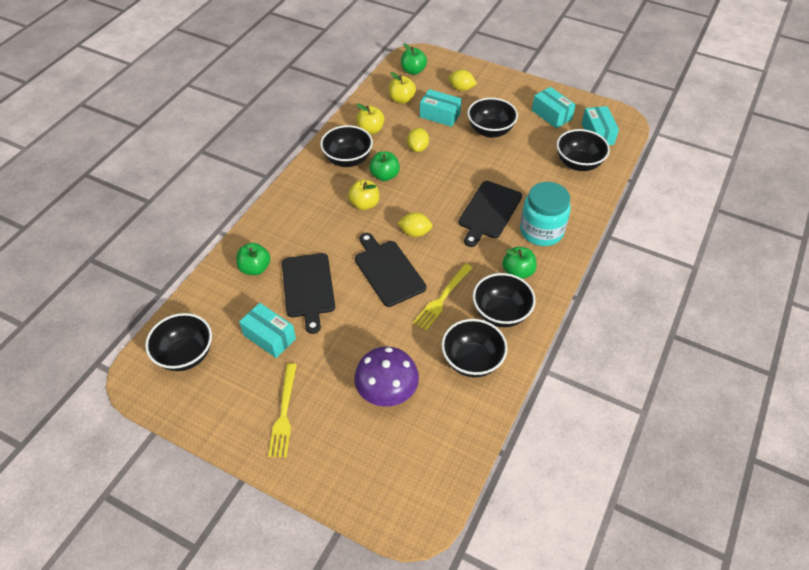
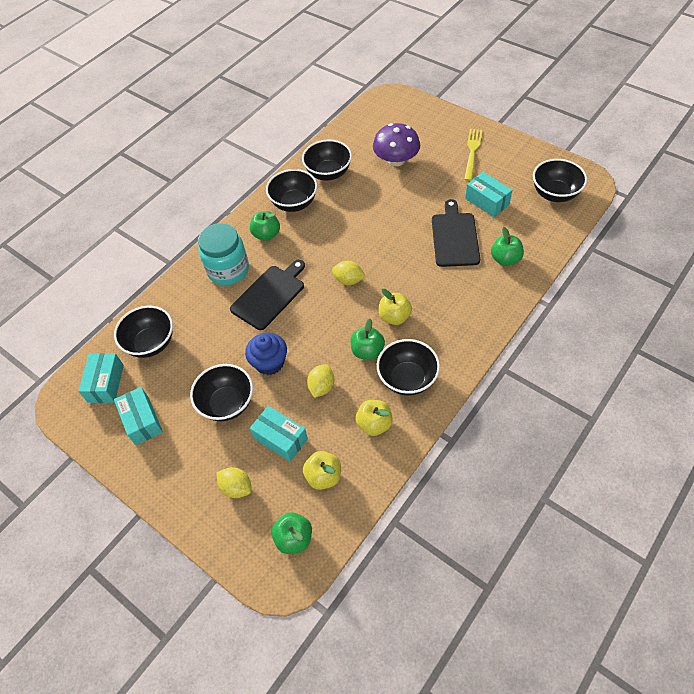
camera: 165 degrees left, 5 degrees up
(388, 271) = (381, 246): black cutting board -> none
(442, 298) = (338, 219): yellow fork -> none
(467, 160) = (269, 363): none -> blue cupcake

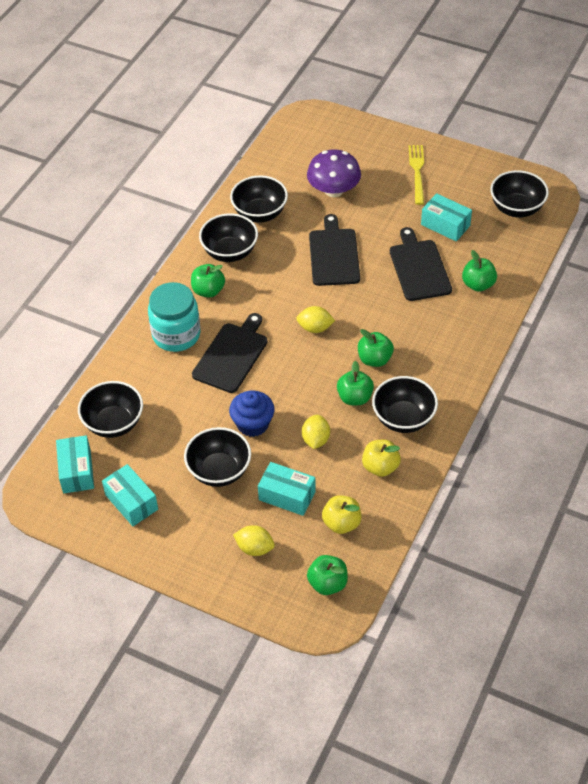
camera: 15 degrees left, 5 degrees down
(382, 216) = (334, 254): none -> black cutting board
(394, 317) = (374, 359): yellow apple -> green apple

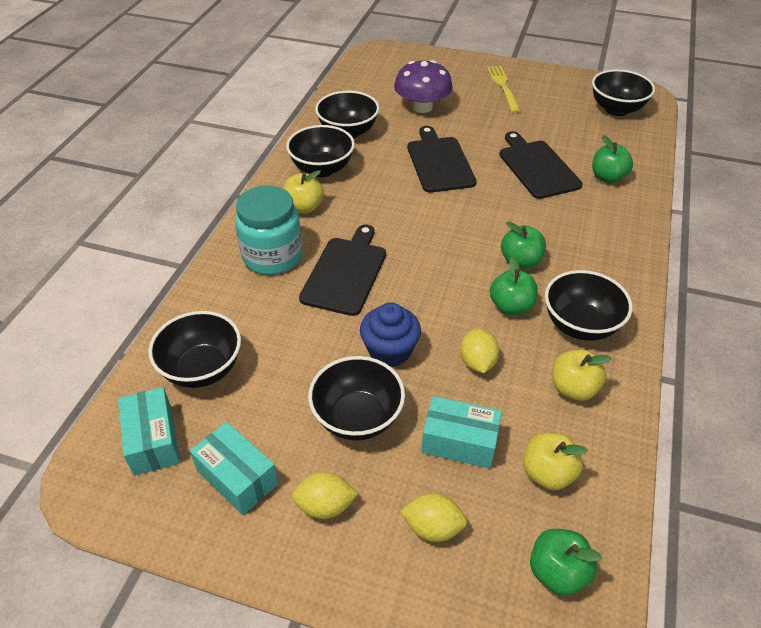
camera: 10 degrees left, 5 degrees down
(208, 291) = (304, 207): green apple -> yellow apple
(315, 328) = (439, 235): yellow lemon -> yellow lemon (325, 506)
(445, 225) = (549, 128): turquoise box -> none

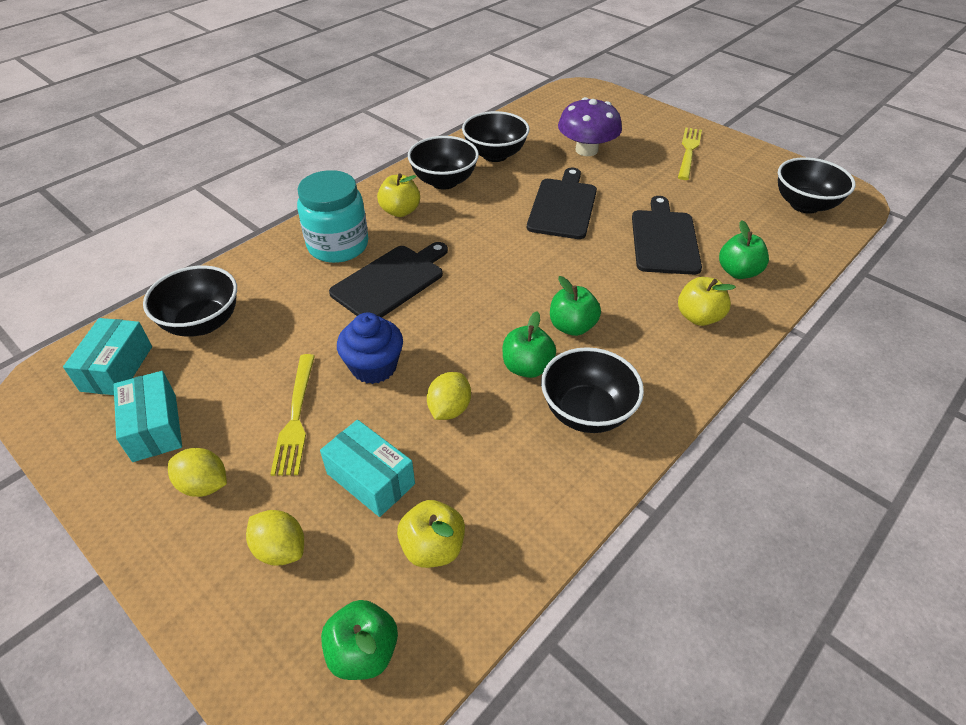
camera: 25 degrees right, 0 degrees up
(357, 418) = (296, 417): black bowl -> yellow fork
(573, 388) = (528, 473): yellow apple -> yellow apple (698, 317)

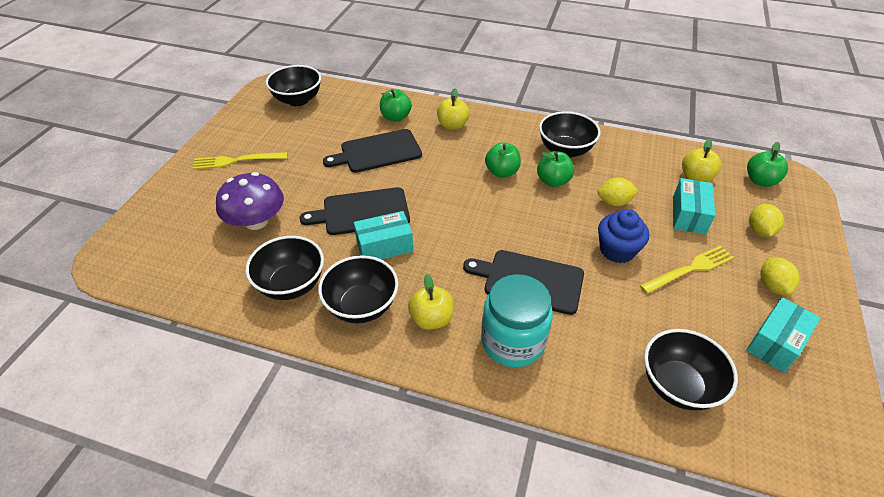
camera: 115 degrees left, 0 degrees up
(117, 368) = (771, 414): turquoise box -> turquoise box (384, 246)

